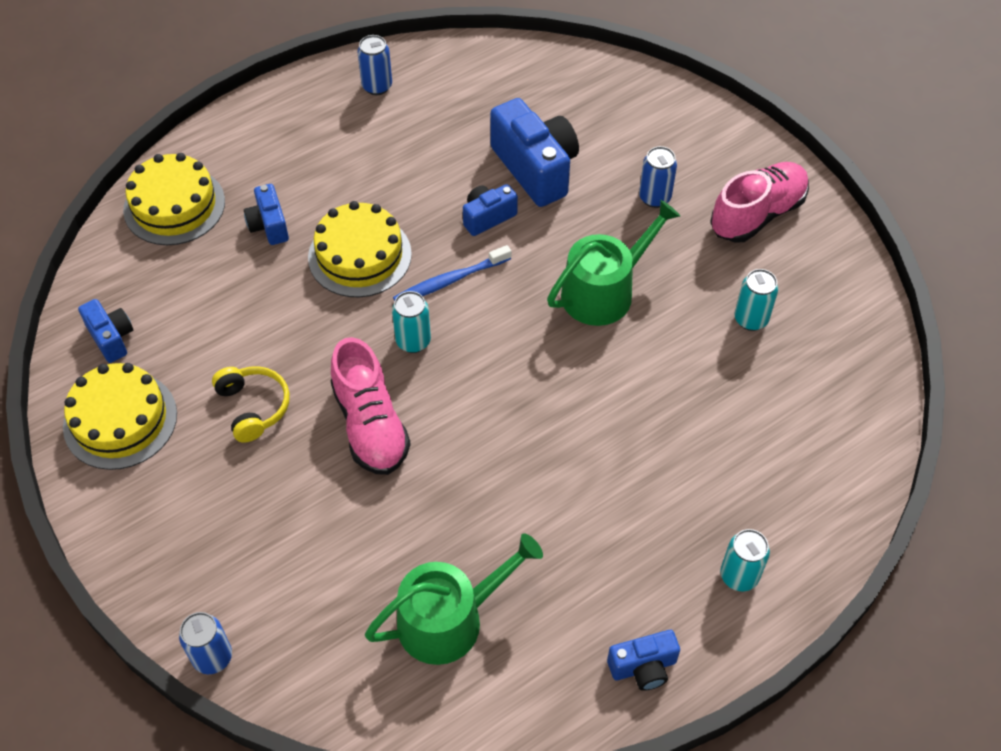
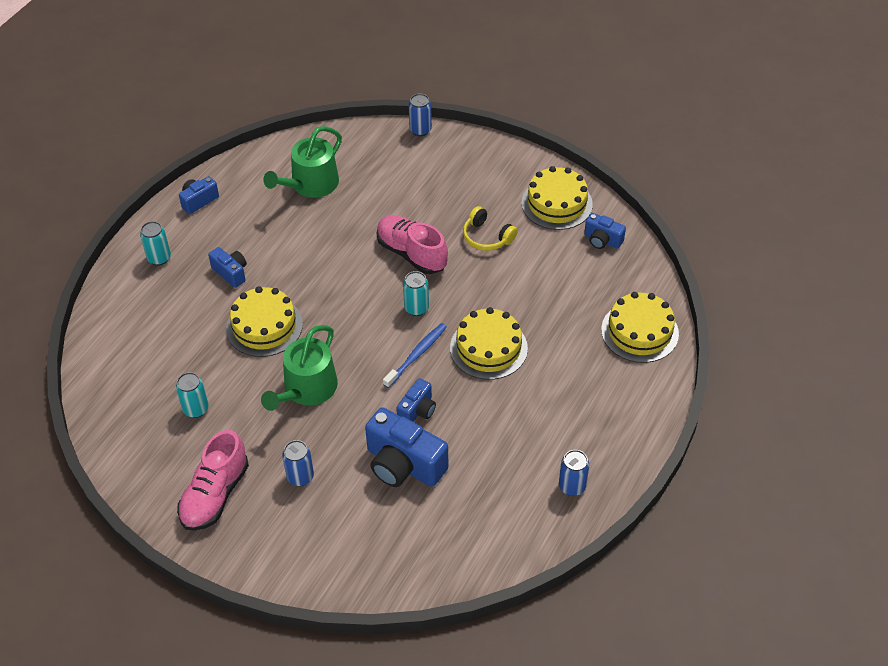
camera: 155 degrees right, 5 degrees down
(269, 225) = (565, 344): blue camera -> blue camera (231, 273)
(623, 397) = (264, 326): none -> yellow cake

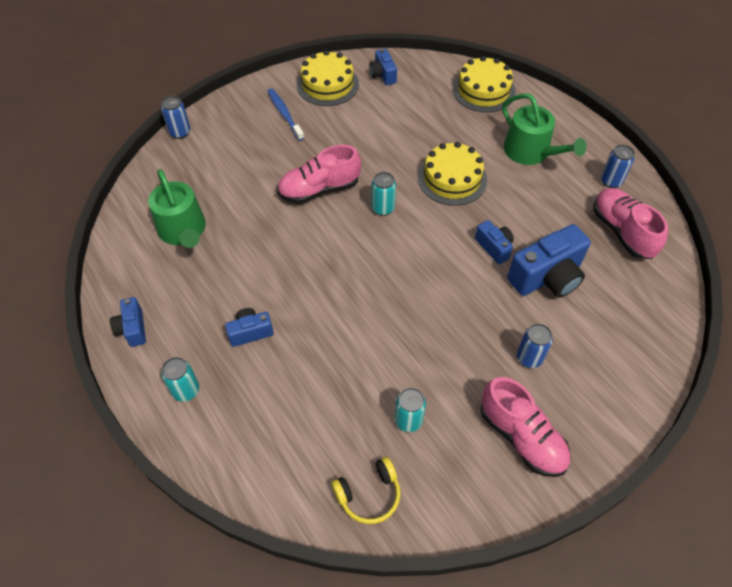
camera: 65 degrees left, 5 degrees up
(264, 326) = (336, 327): yellow cake -> none
(307, 389) = (431, 318): green watering can -> green watering can (531, 152)
(416, 355) = (434, 227): blue toothbrush -> blue toothbrush (285, 114)
(487, 237) = (334, 136): yellow headphones -> yellow headphones (369, 495)
(502, 514) = (622, 231): none -> pink shoe
(602, 240) = (383, 75): blue camera -> blue camera turned 105 degrees clockwise

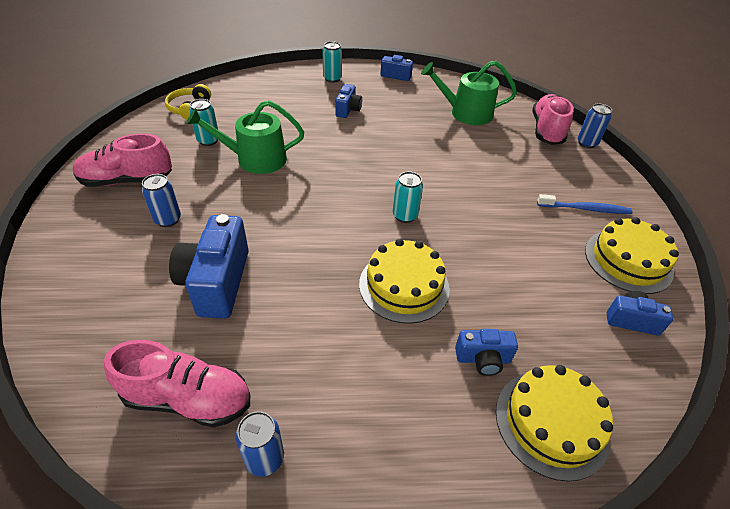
camera: 120 degrees right, 10 degrees down
(319, 189) = (460, 189): pink shoe -> pink shoe (547, 130)
(494, 247) = (288, 265): blue camera -> blue camera (483, 359)
(531, 152) = (390, 395): green watering can -> green watering can (255, 159)

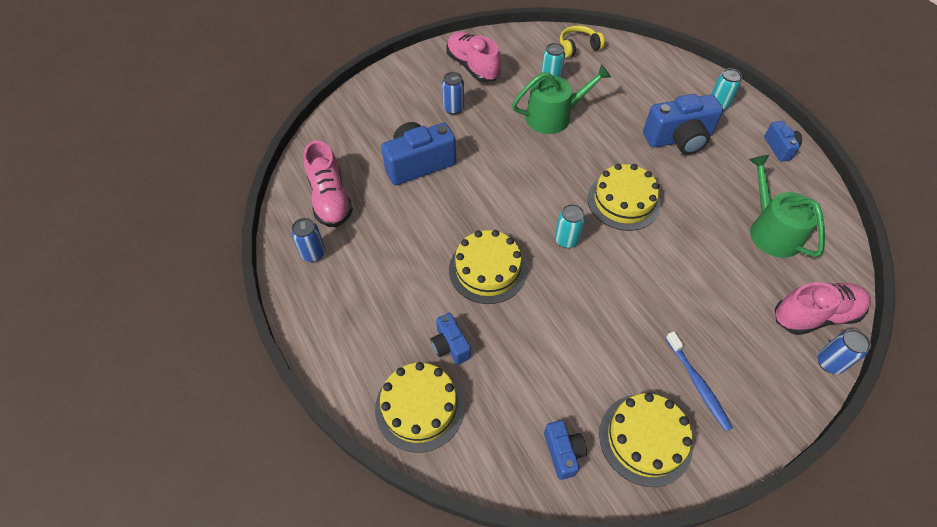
camera: 65 degrees right, 10 degrees up
(255, 159) = (553, 116): green watering can -> green watering can turned 105 degrees clockwise
(348, 110) = (678, 139): blue camera -> blue camera, size x1.85
(387, 164) = (623, 201): none -> yellow cake

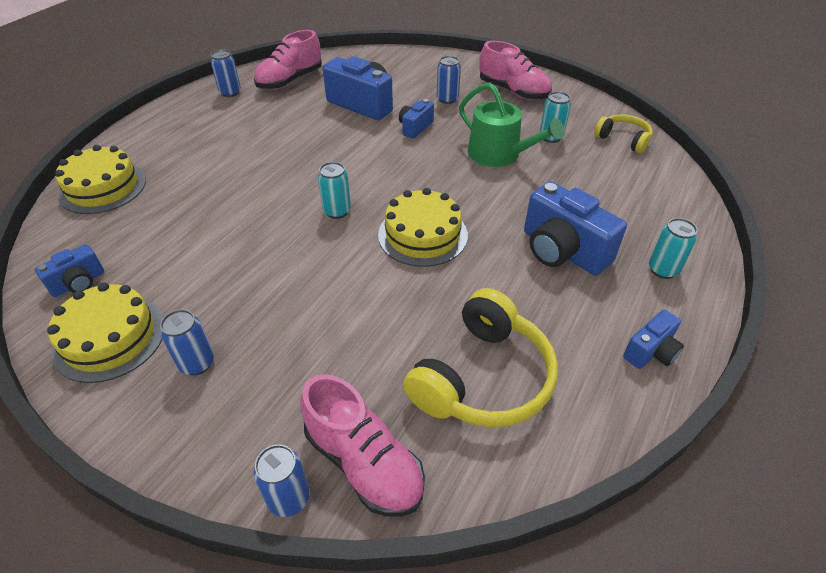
camera: 60 degrees right, 10 degrees down
(450, 345) = (172, 183): blue camera -> blue camera (415, 128)
(473, 67) = (513, 91): pink shoe -> pink shoe turned 105 degrees clockwise
(487, 270) = (267, 176): yellow cake -> none
(697, 384) = (197, 363): blue toothbrush -> blue can
(771, 230) = (483, 378): green watering can -> yellow headphones

